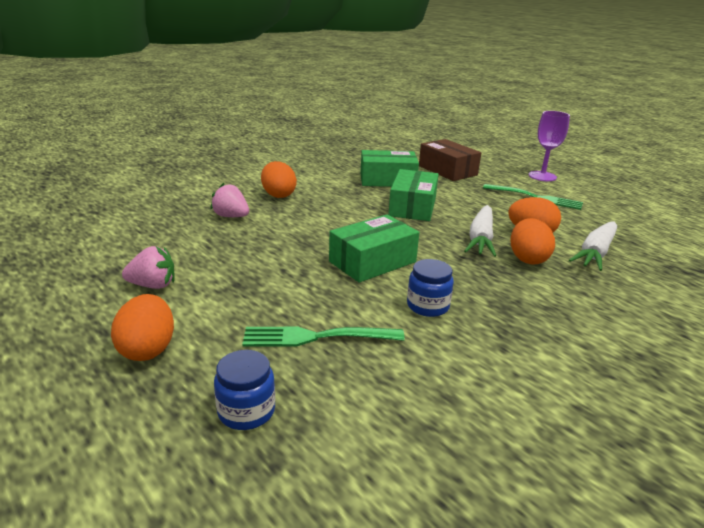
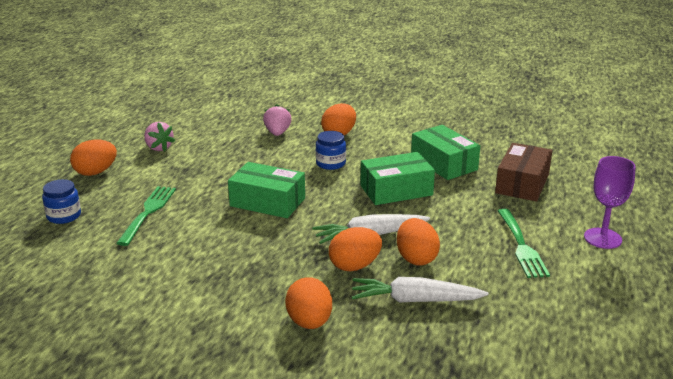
camera: 60 degrees right, 0 degrees up
(317, 337) = (148, 213): green fork -> green fork turned 45 degrees clockwise
(428, 306) = (223, 239): blue jar -> blue jar (330, 163)
(614, 305) = (309, 322): none -> orange egg

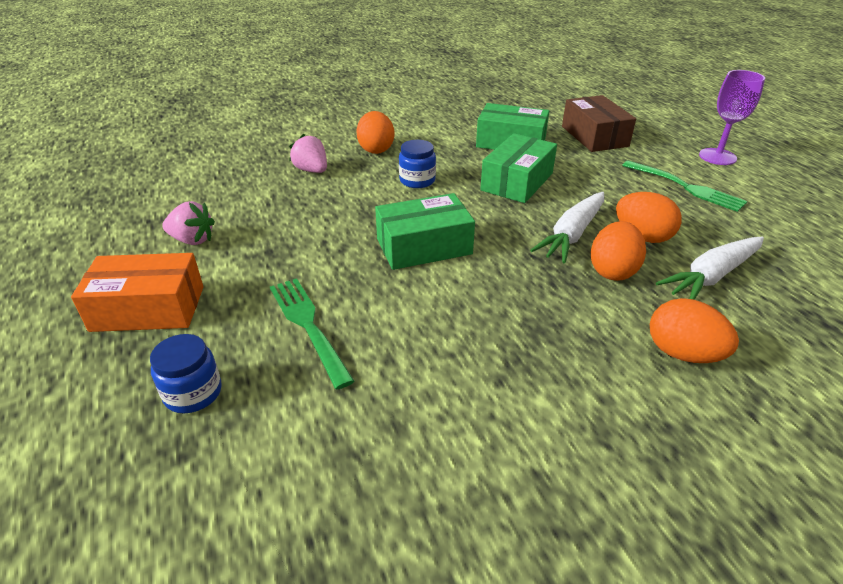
camera: 40 degrees left, 10 degrees up
(96, 172) = (148, 308): orange egg -> orange box

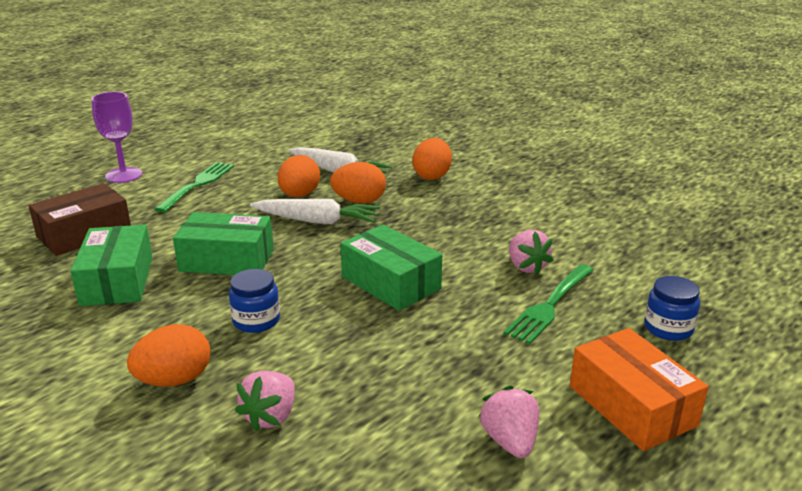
camera: 115 degrees left, 10 degrees down
(388, 341) = (526, 267): none -> pink strawberry

